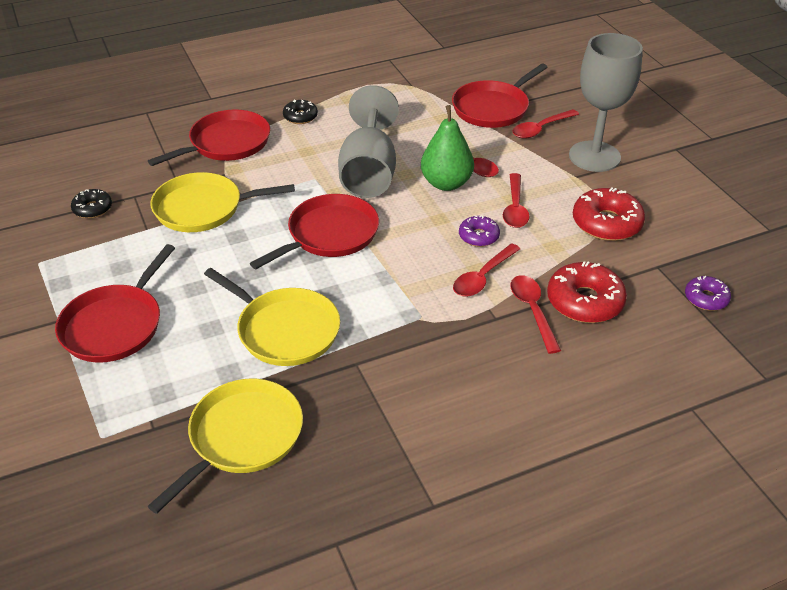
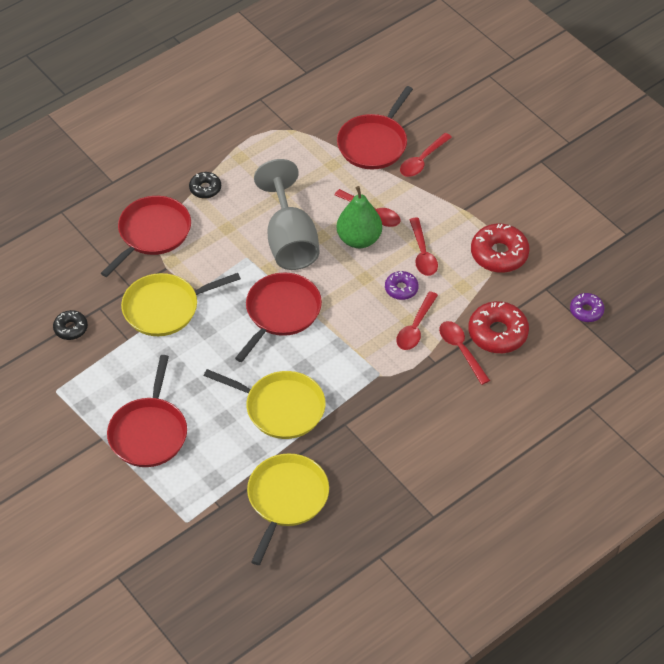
camera: 15 degrees left, 10 degrees up
(594, 156) = (475, 183): grey goblet -> none

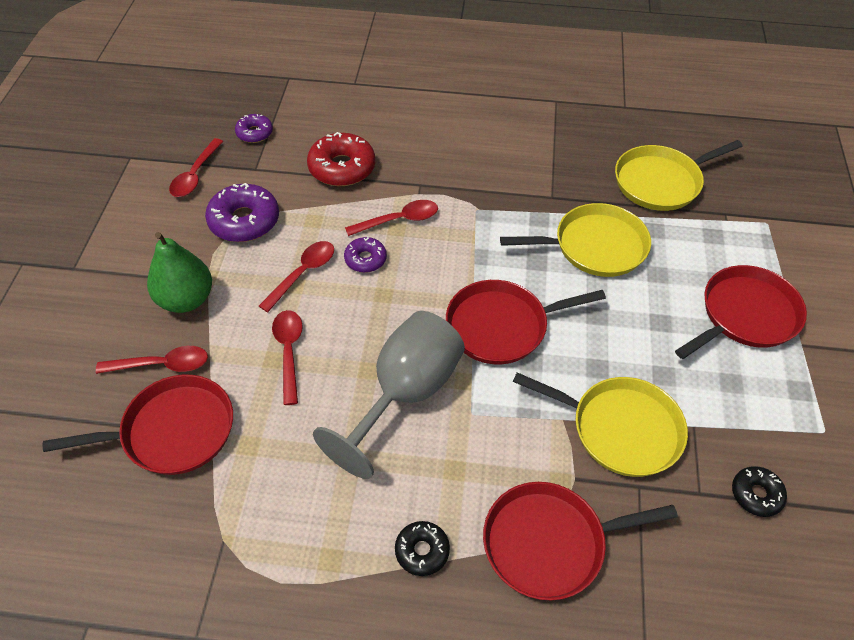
camera: 135 degrees left, 0 degrees up
(280, 408) = (594, 246): yellow pan -> yellow pan turned 105 degrees clockwise
(359, 239) = (338, 336): green pear -> green pear (186, 299)
(461, 350) = (387, 177): red spoon -> red spoon (195, 175)
(499, 254) = (244, 221): red donut -> purple donut

